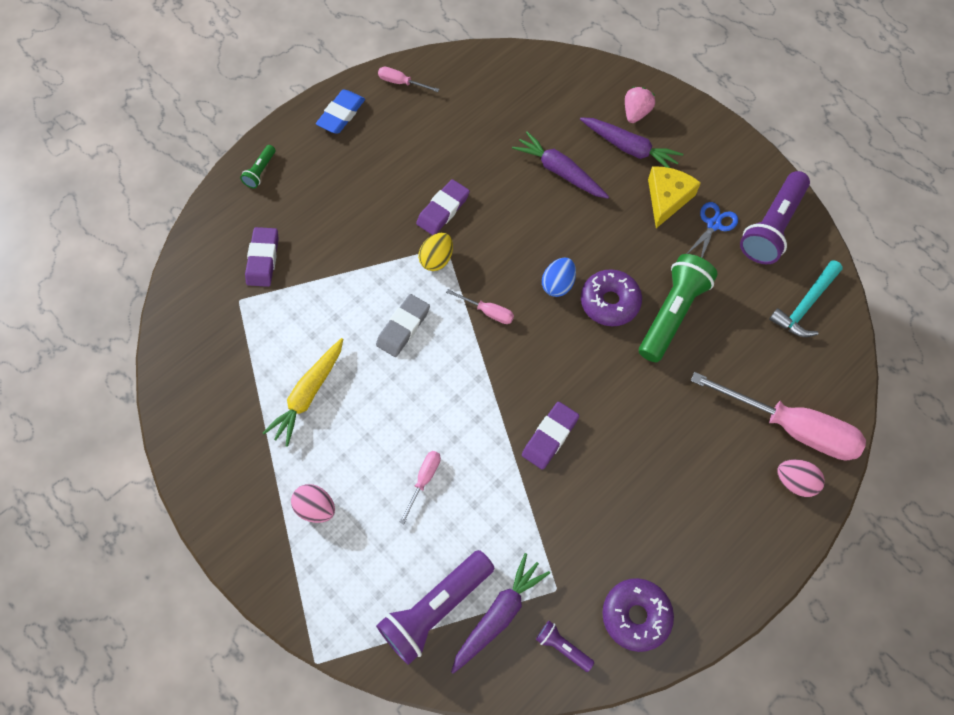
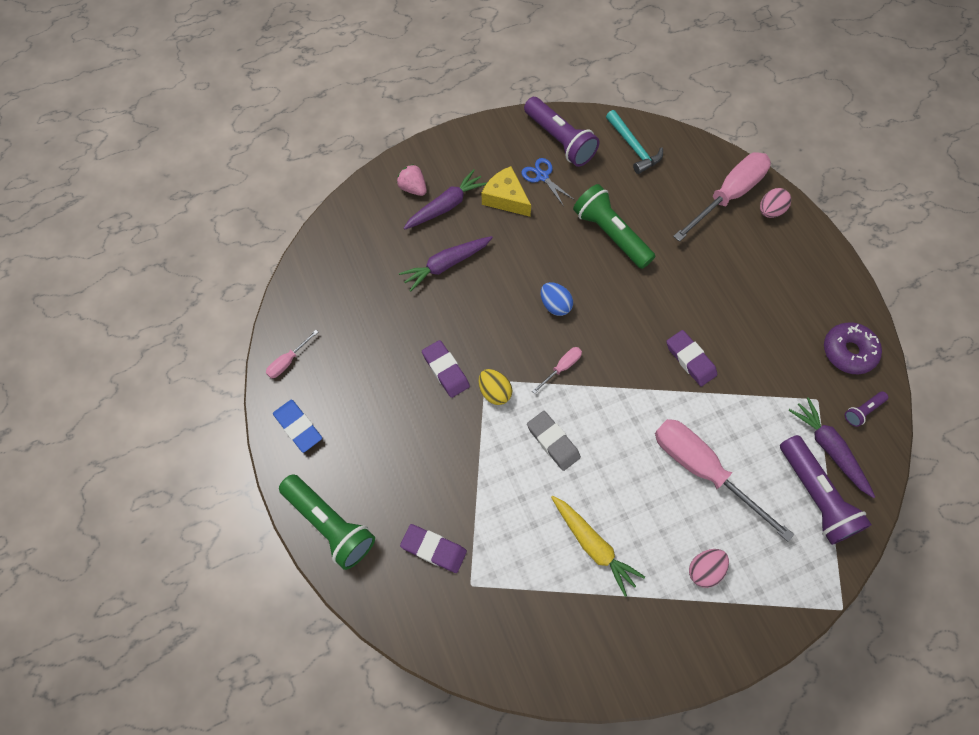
camera: 70 degrees left, 0 degrees up
(260, 171) = (330, 524): green flashlight -> green flashlight, size x2.14
(424, 480) = (702, 470): pink screwdriver -> pink screwdriver, size x2.27
(609, 302) = (585, 274): purple donut -> none

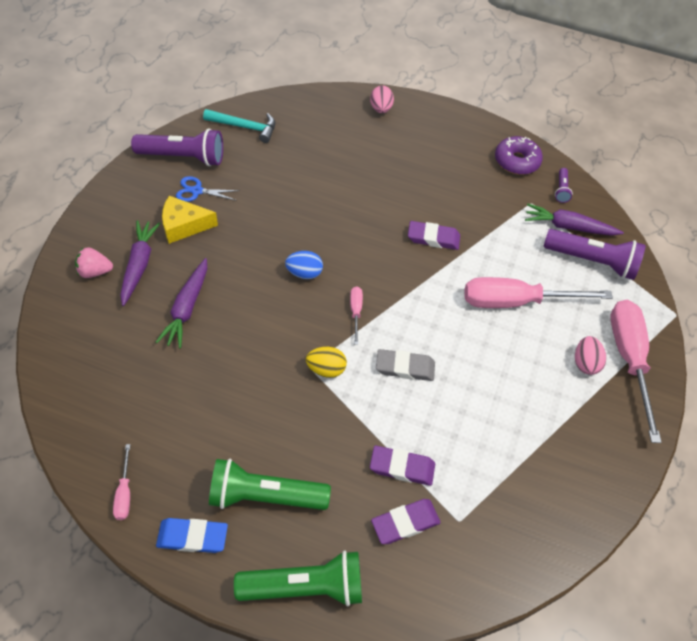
camera: 50 degrees left, 10 degrees down
(445, 370) = (271, 385): purple eraser -> purple eraser (402, 467)
(593, 545) = (506, 412): yellow carrot -> none
(611, 234) = (292, 196): green flashlight -> green flashlight (265, 495)
(728, 196) = (344, 117): pink screwdriver -> pink screwdriver (628, 359)

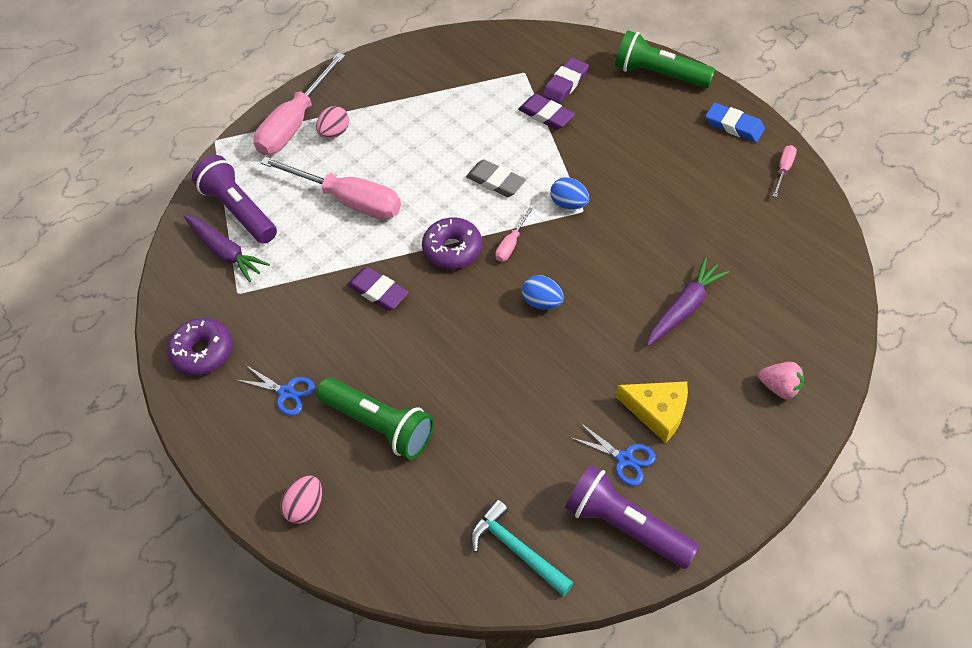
camera: 145 degrees left, 0 degrees up
(139, 265) = (725, 377): purple carrot -> none
(265, 495) = (666, 132): green flashlight -> green flashlight (379, 424)
(326, 369) = (569, 204): yellow egg -> blue egg
(400, 290) = (452, 249): none -> purple donut
(405, 523) = (565, 84): purple eraser -> purple eraser turned 60 degrees counterclockwise
(442, 157) = (286, 392): none -> blue scissors
(561, 190) = (189, 296): purple flashlight -> none

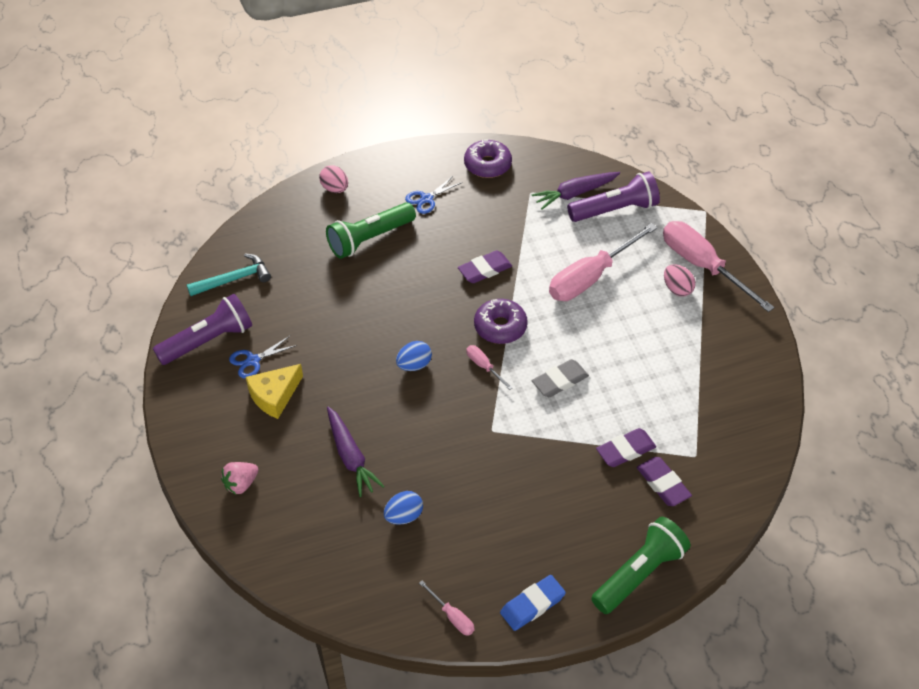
camera: 110 degrees right, 5 degrees down
(569, 204) = (505, 423): blue egg -> blue egg (404, 516)

